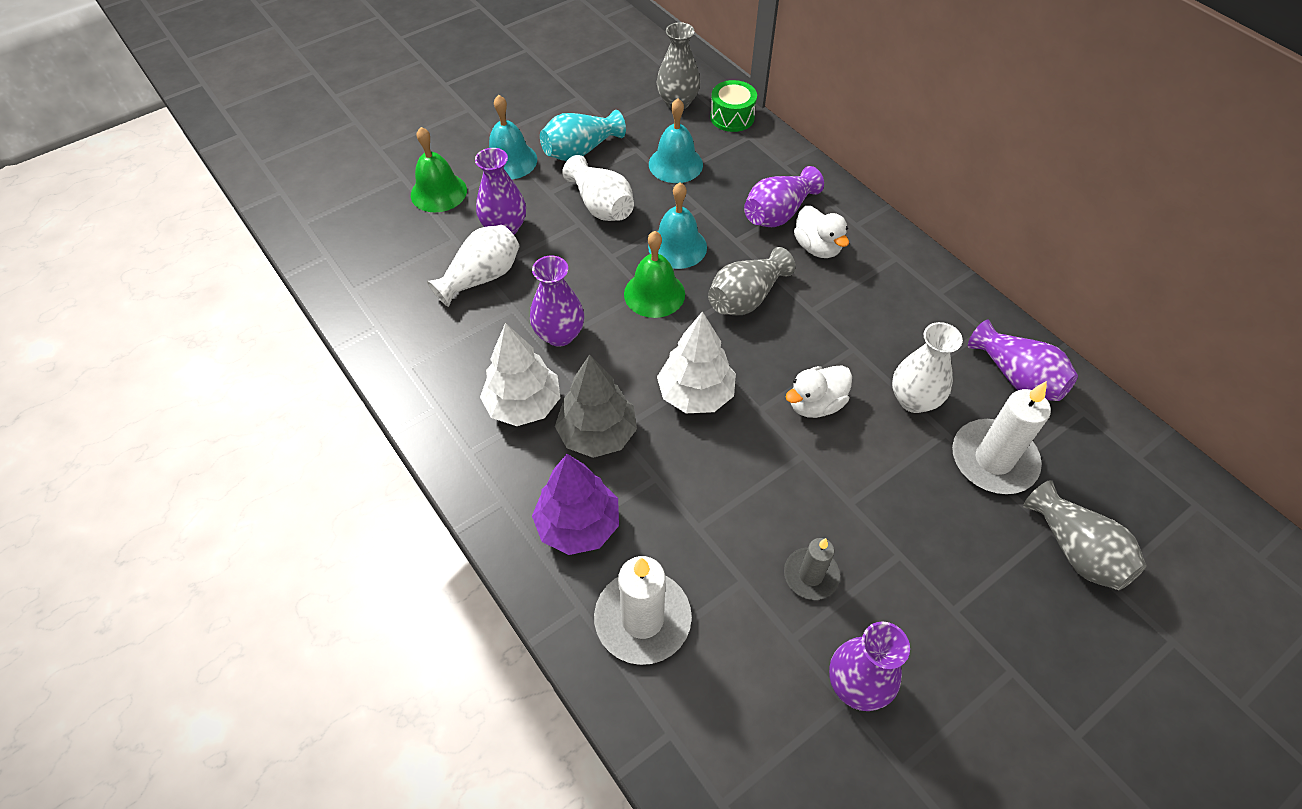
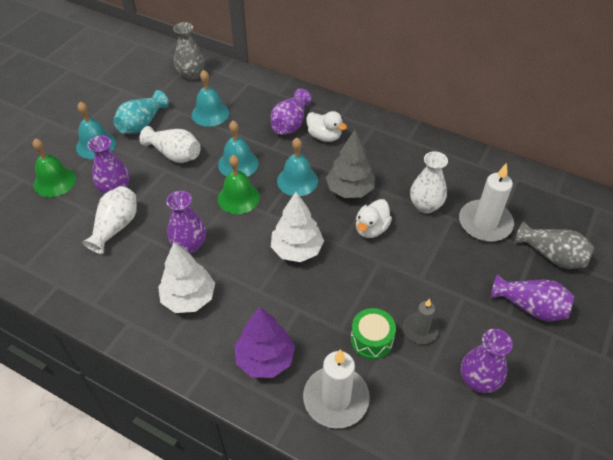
camera: 25 degrees left, 5 degrees down
(597, 434) = (248, 297): grey tree -> grey tree (350, 190)
(732, 117) = (231, 74): green drum -> green drum (371, 339)
(746, 298) = (297, 180): grey vase -> turquoise bell
(1016, 377) = (473, 172): purple vase -> purple vase (530, 307)

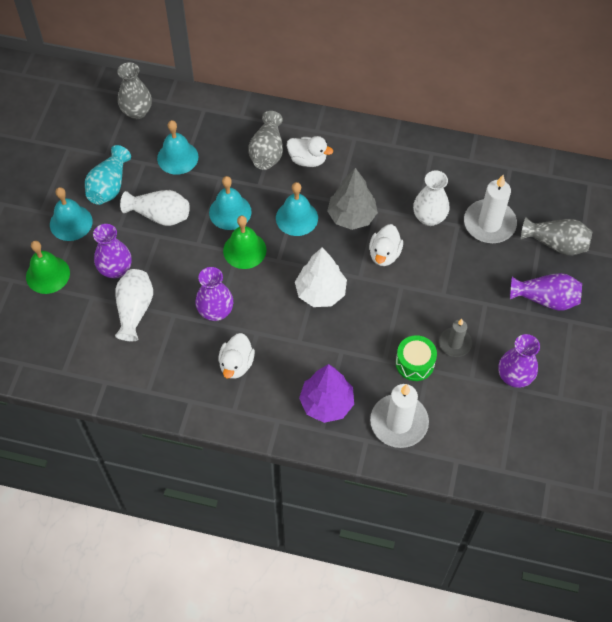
camera: 15 degrees left, 10 degrees up
(189, 298) = (236, 364): white tree -> white duck
(290, 123) = (267, 152): purple vase -> grey vase

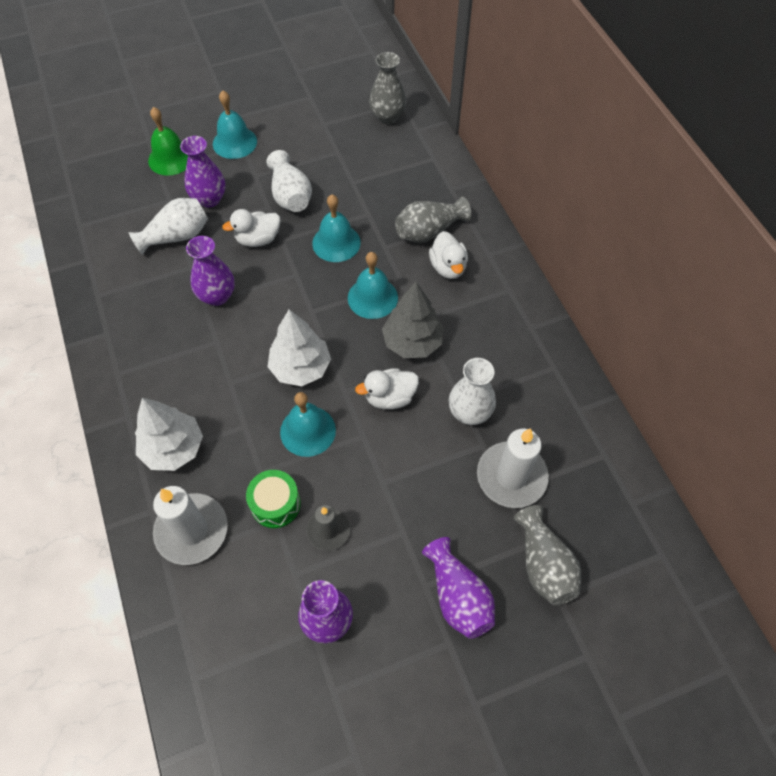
camera: 55 degrees right, 0 degrees up
(109, 186) = (293, 144): turquoise vase -> none
(177, 157) = (363, 171): turquoise bell -> turquoise bell (308, 431)
(236, 364) = (169, 346): white duck -> white duck (258, 239)
(244, 250) = (302, 278): green bell -> none
(327, 403) = (173, 448): purple tree -> white tree

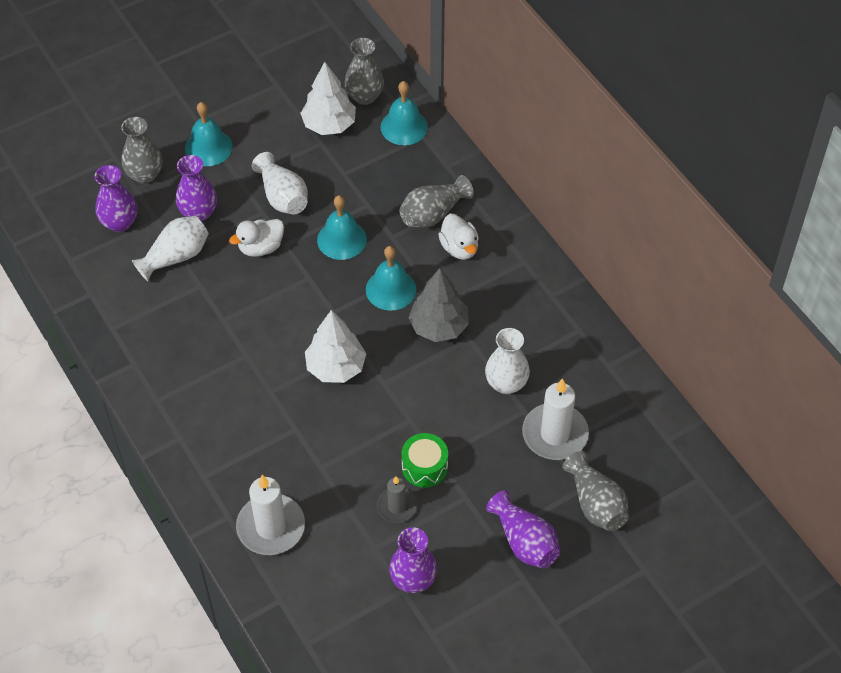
camera: 10 degrees left, 5 degrees down
(170, 158) = (145, 175): green bell -> grey vase
(173, 448) = (233, 459): white tree -> white tree (329, 125)
(217, 296) = (234, 310): purple vase -> purple vase (119, 223)
(275, 504) = (342, 492): green drum -> green drum (424, 467)
(308, 431) = (357, 424): turquoise bell -> turquoise bell (404, 127)
(390, 397) = (428, 381): white duck -> none

